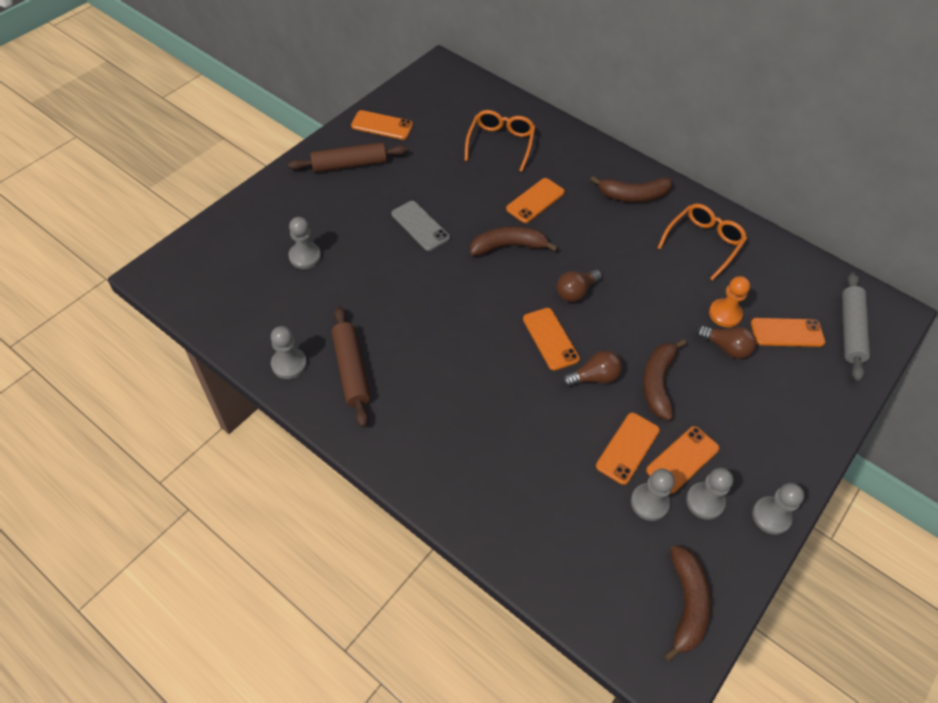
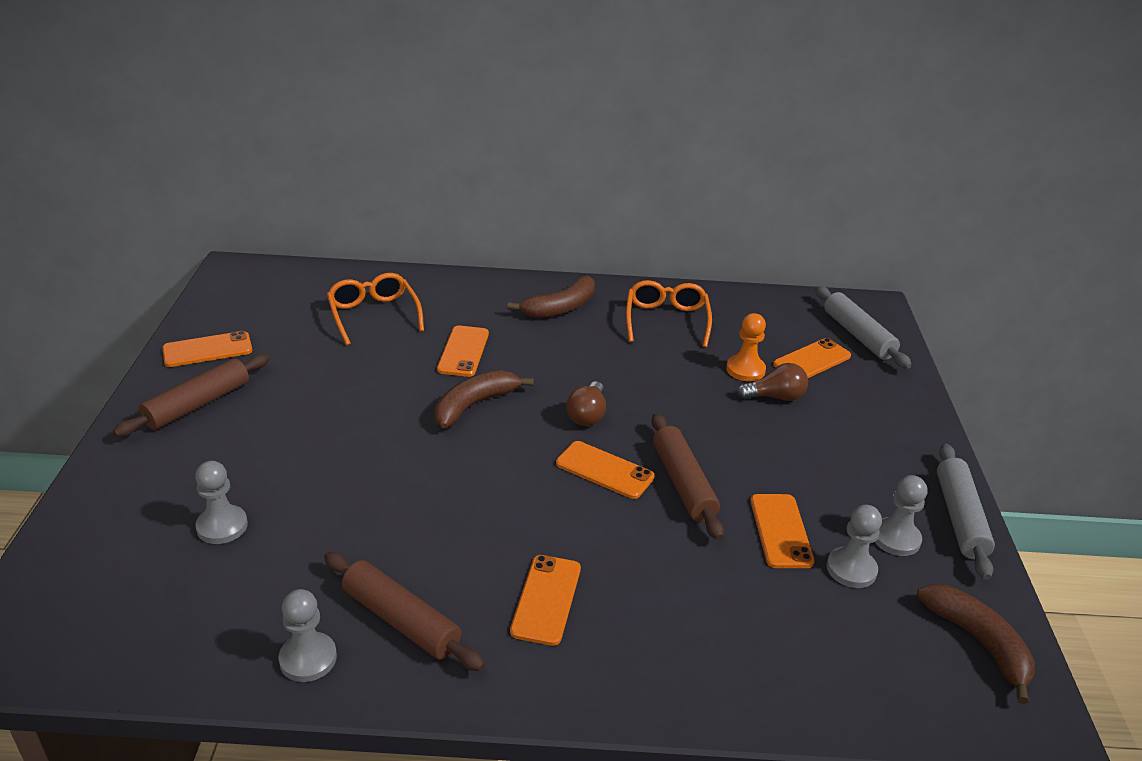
camera: 35 degrees left, 20 degrees down
(420, 226) = (350, 429): grey phone -> none
(594, 377) = (683, 483): brown light bulb -> brown rolling pin
(657, 382) = (747, 457): brown banana -> none
(682, 459) = (839, 512): orange phone -> orange phone (546, 599)
(771, 516) = (960, 518): grey pawn -> grey rolling pin

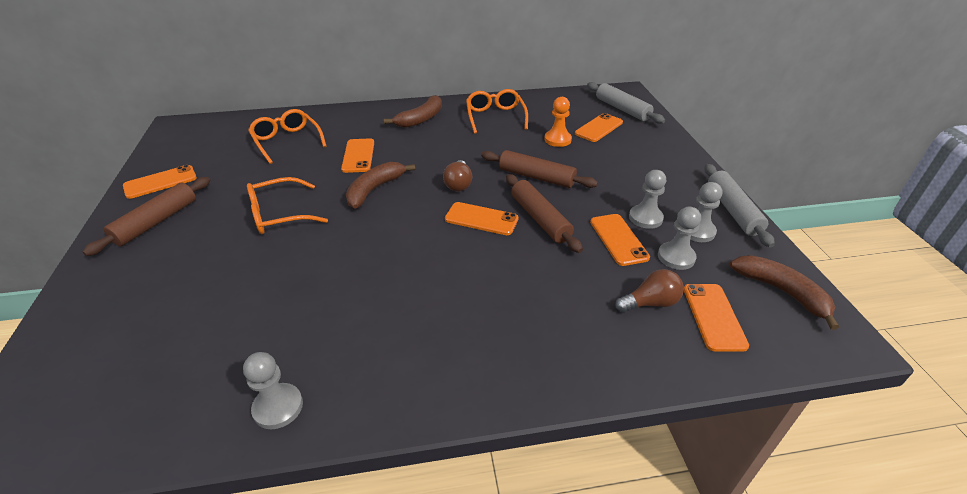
camera: 10 degrees left, 5 degrees up
(222, 526) = (187, 311): grey pawn -> grey pawn (645, 218)
(347, 420) = (279, 215): none -> orange glasses
(401, 620) = (352, 359): brown rolling pin -> brown rolling pin (536, 177)
(546, 599) = (464, 320): orange phone -> orange phone (714, 316)
(775, 397) = (583, 153): brown light bulb -> brown light bulb (650, 303)

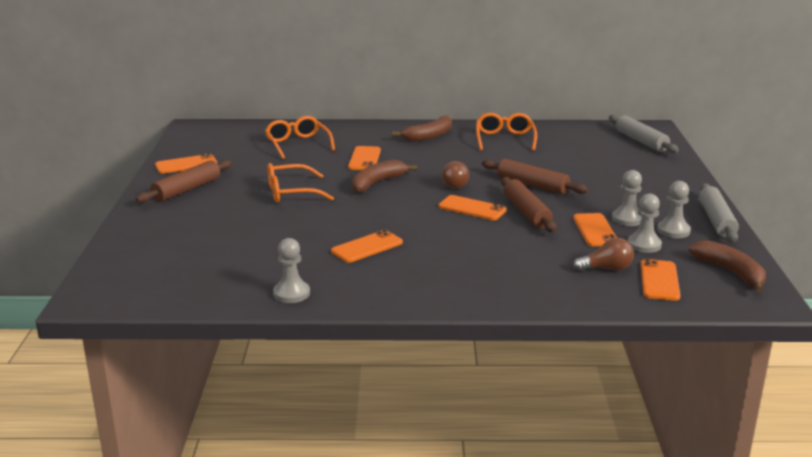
camera: 10 degrees right, 15 degrees down
(557, 140) = (563, 160): orange pawn -> none
(599, 128) = (609, 154): orange phone -> orange phone (367, 247)

